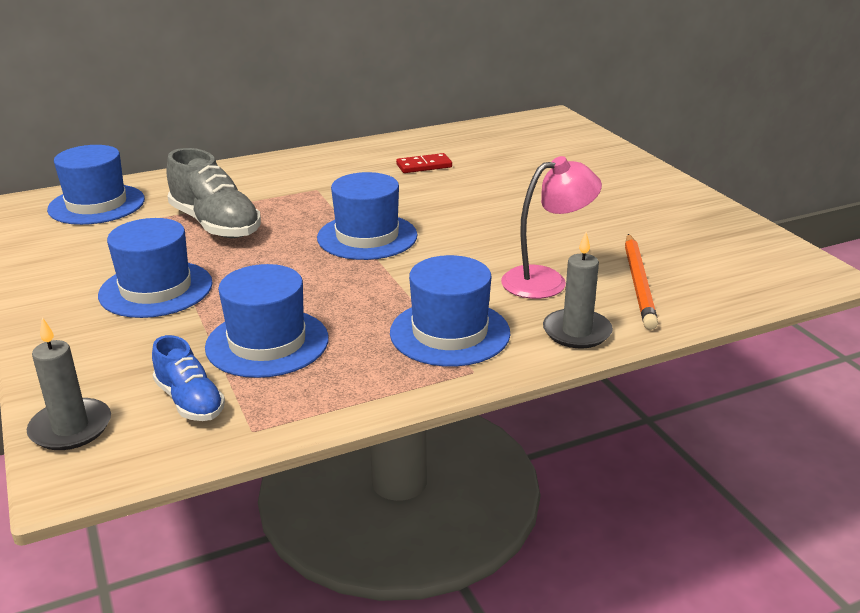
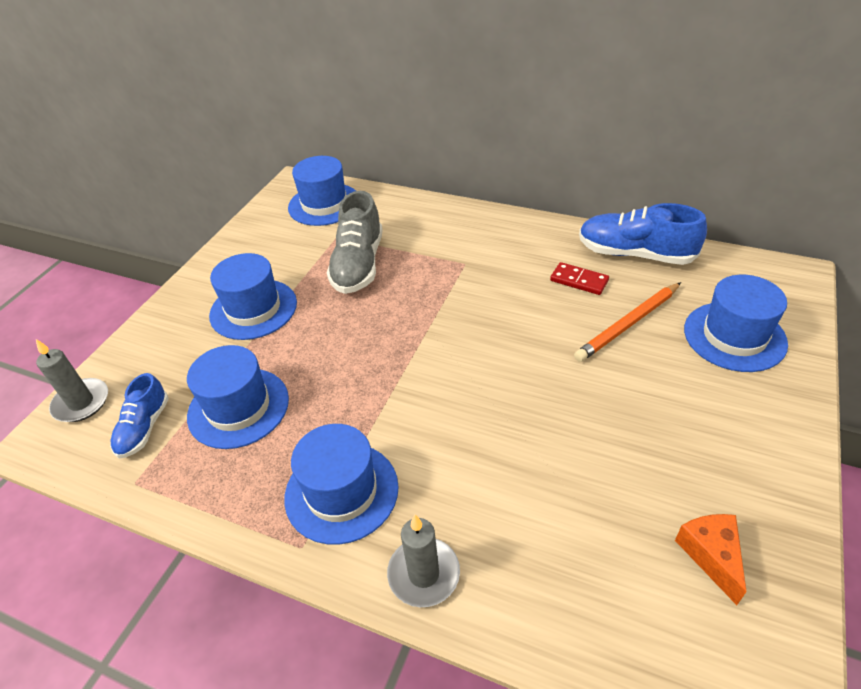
camera: 50 degrees right, 15 degrees up
(367, 237) = (429, 340): blue hat -> blue hat (734, 336)
(439, 140) = (635, 254): none -> blue shoe
(546, 280) = (486, 492): pink lamp -> none
(638, 283) = (557, 561): orange pencil -> orange pencil (628, 324)
(703, 239) = (711, 555): none -> orange cheese

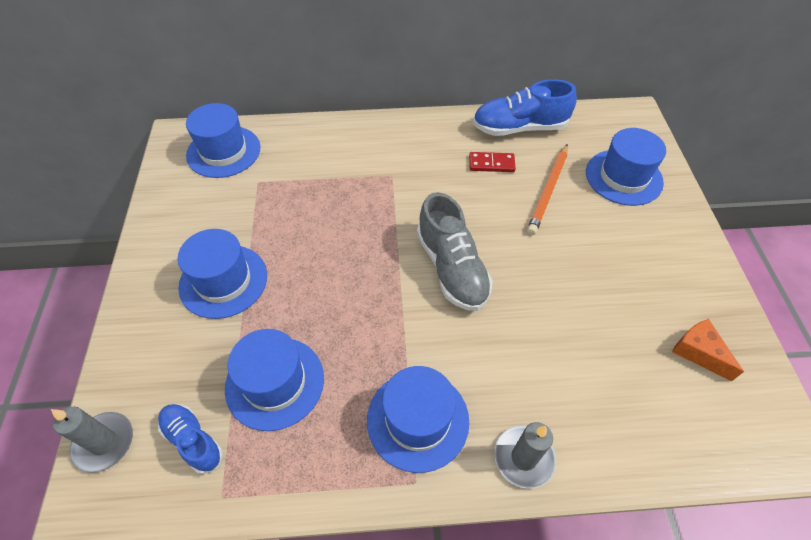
camera: 30 degrees left, 10 degrees up
(144, 428) = (193, 440): blue shoe -> blue shoe turned 150 degrees clockwise
(358, 265) = (297, 204): grey shoe -> grey shoe (452, 268)

